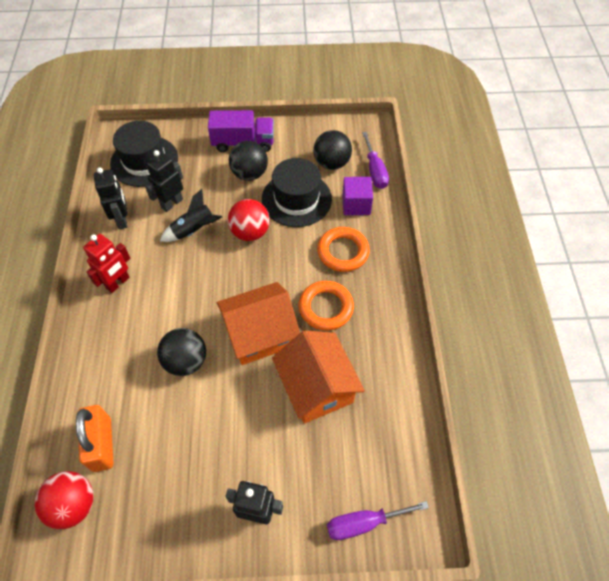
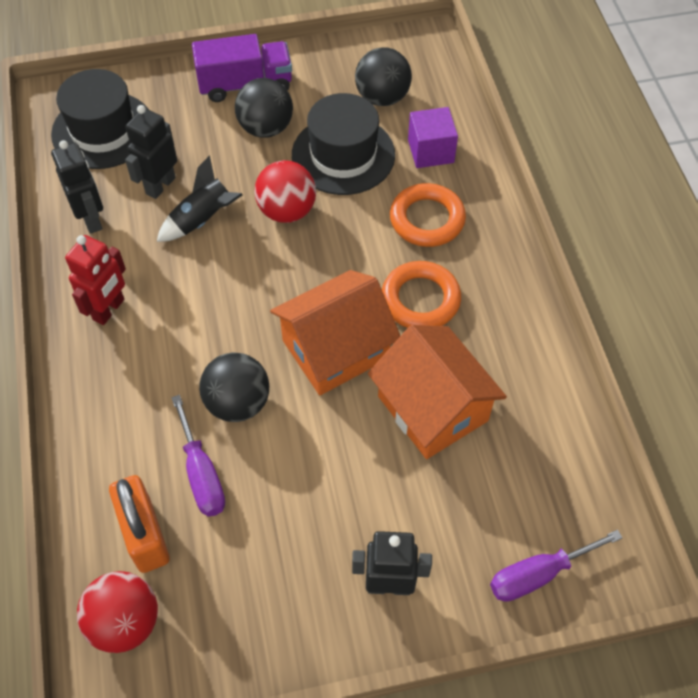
camera: 10 degrees left, 0 degrees up
(375, 171) = (447, 100): purple screwdriver -> purple screwdriver (201, 474)

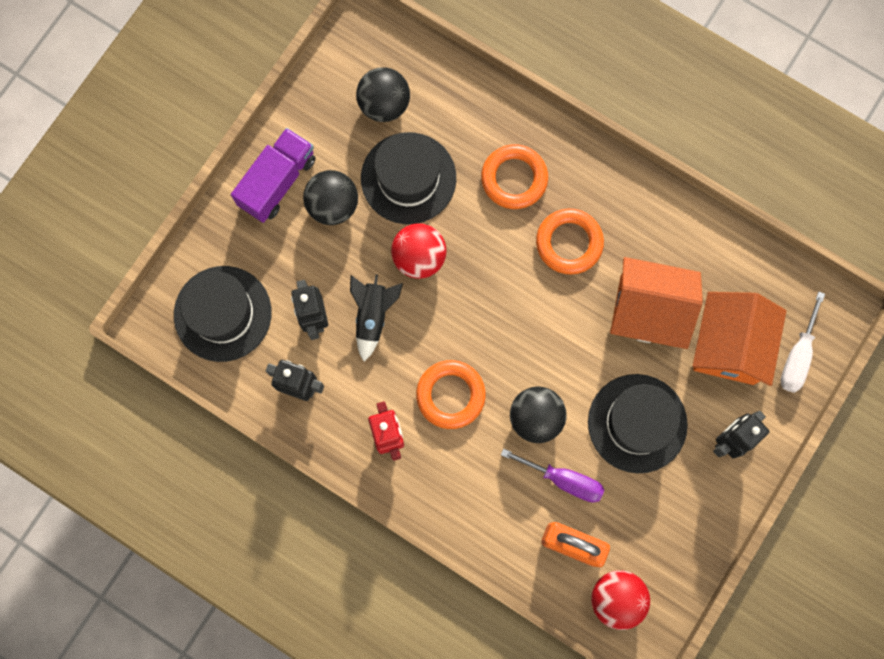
camera: 45 degrees left, 20 degrees up
(191, 324) = (450, 395): none -> orange ring
(319, 489) = (637, 423): none -> black hat
(335, 349) = (554, 327): orange house -> orange house (729, 345)
(430, 151) = (462, 120): purple cube -> none
(538, 574) = (797, 356): purple screwdriver -> white screwdriver

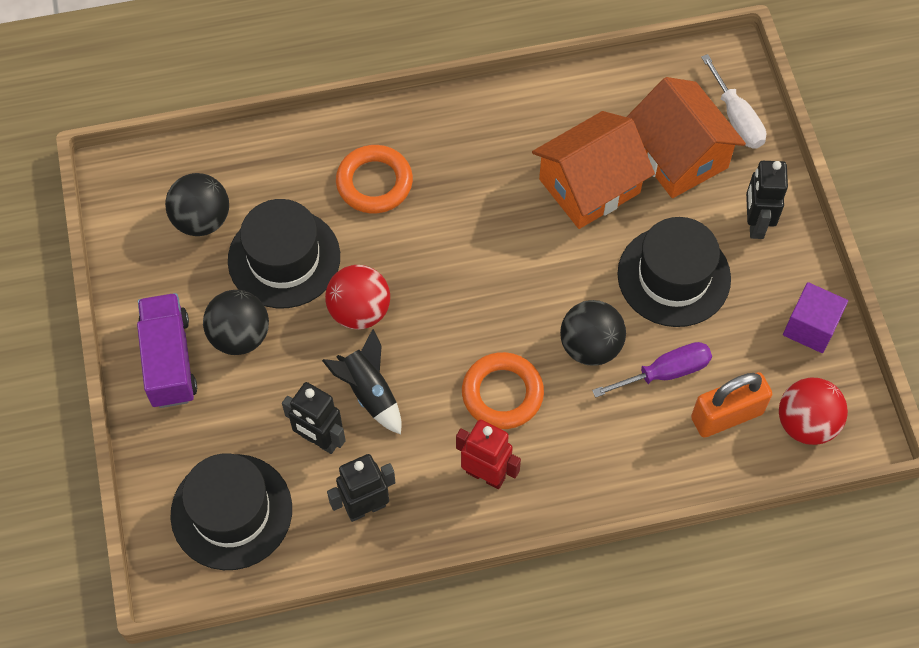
camera: 45 degrees left, 15 degrees down
(569, 243) = (472, 192): orange ring -> none
(688, 541) = (810, 327): none -> purple cube

